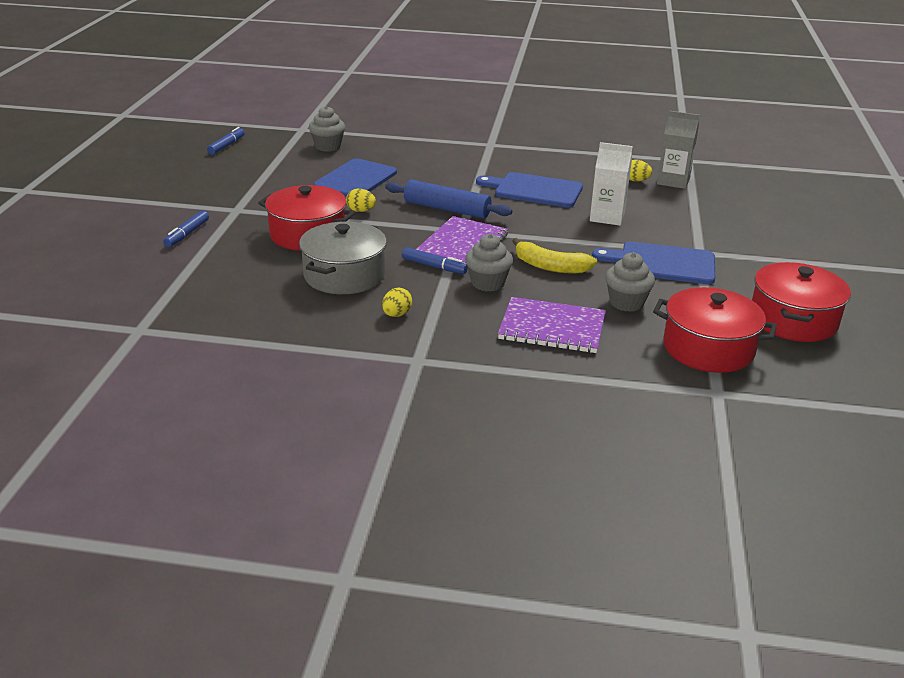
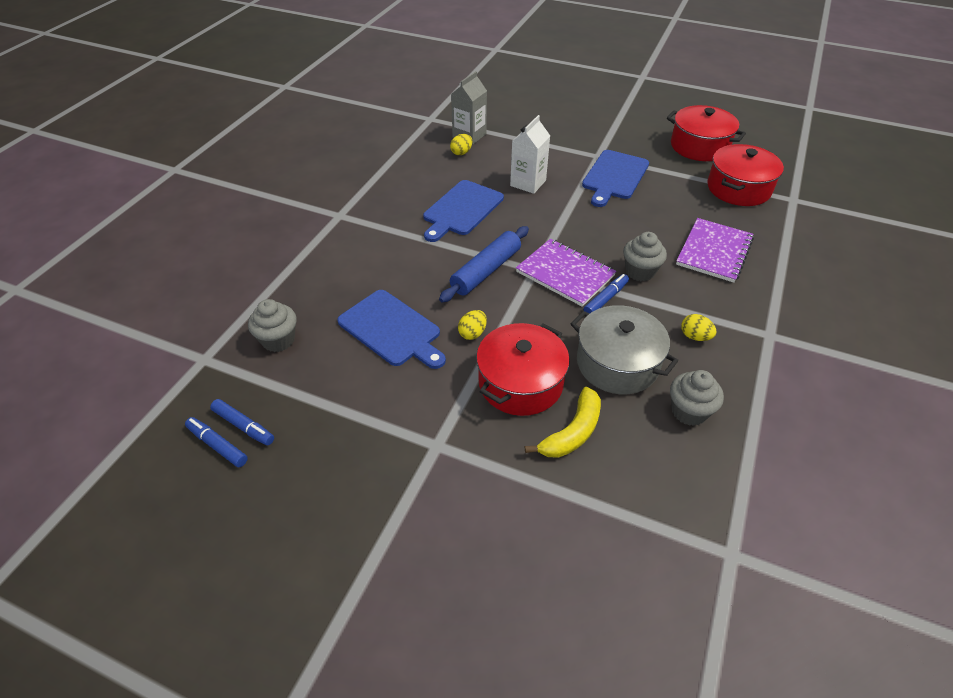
camera: 75 degrees left, 15 degrees up
(187, 234) = (494, 500): blue marker -> blue marker (243, 426)
(550, 266) = (613, 231): yellow banana -> yellow banana (572, 432)
(626, 303) = (675, 207): grey cupcake -> grey cupcake (689, 411)

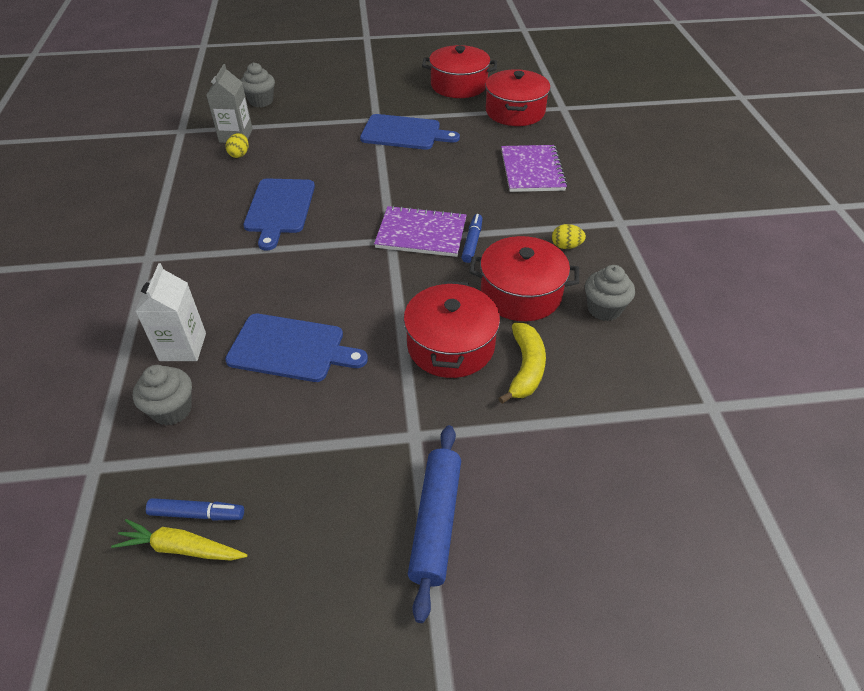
camera: 30 degrees left, 0 degrees up
(218, 446) = (181, 548): blue marker -> yellow carrot
(472, 333) = (374, 319): yellow egg -> none
(486, 271) = (345, 258): blue rolling pin -> blue rolling pin (436, 522)
(528, 183) = (328, 163): white carton -> white carton (183, 347)
(614, 177) = (404, 133): blue cutting board -> blue cutting board turned 75 degrees counterclockwise
(617, 363) = (521, 294): grey pot -> red pot
(640, 272) = (484, 208): grey cupcake -> grey cupcake (261, 101)

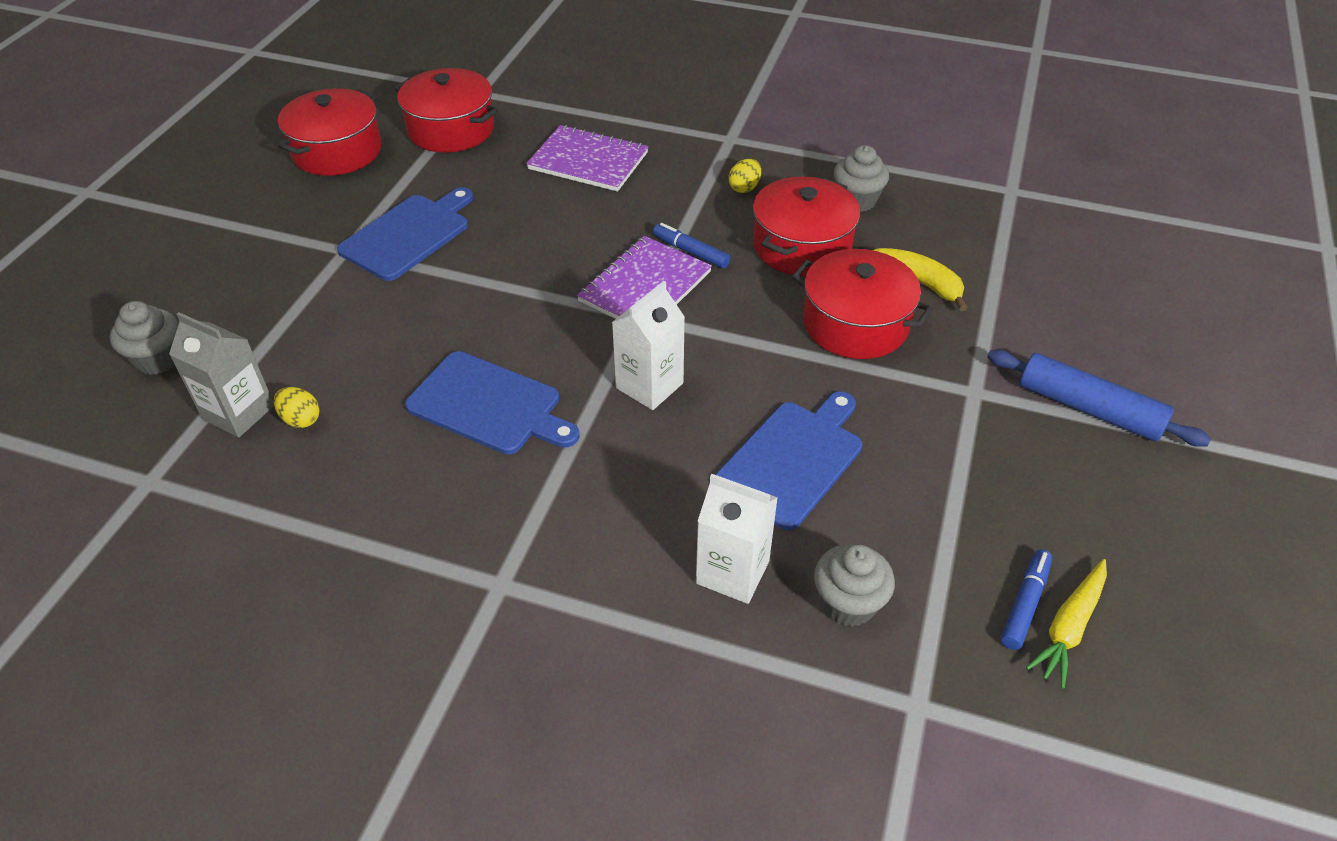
camera: 65 degrees left, 0 degrees up
(328, 264) = (649, 385): none -> white carton

